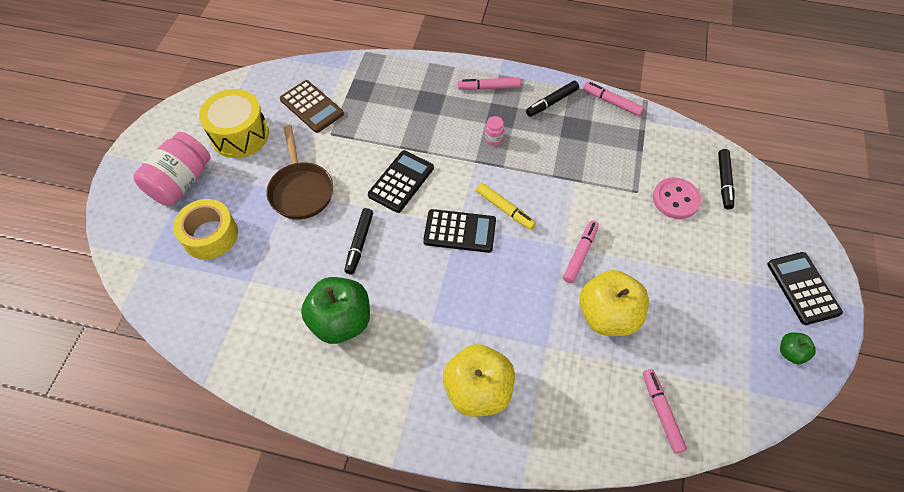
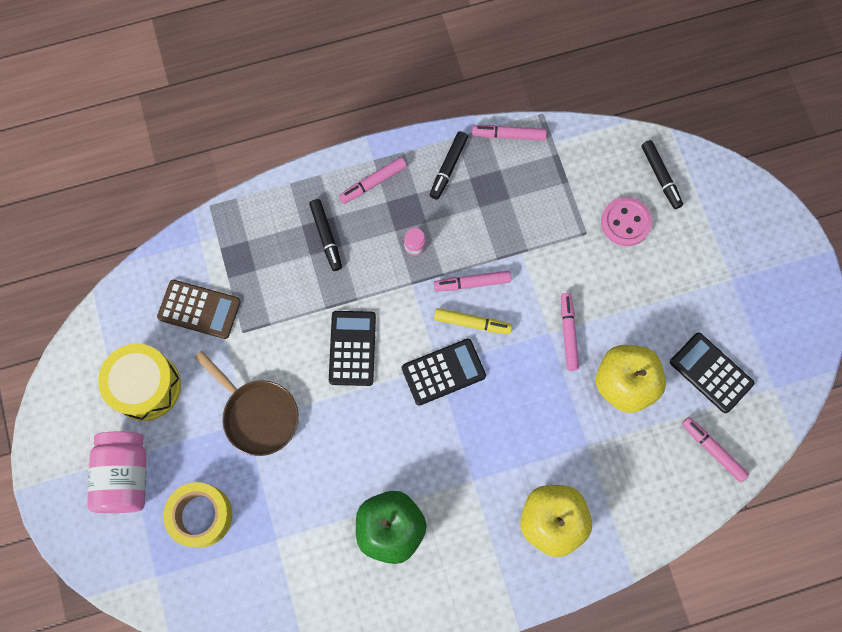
camera: 30 degrees left, 15 degrees up
(359, 243) = (355, 440): black marker -> black marker (326, 237)
(522, 182) = (472, 283): none -> pink marker
(790, 352) = (792, 331): green apple -> none
(803, 288) = (777, 259): black calculator -> black calculator (711, 372)

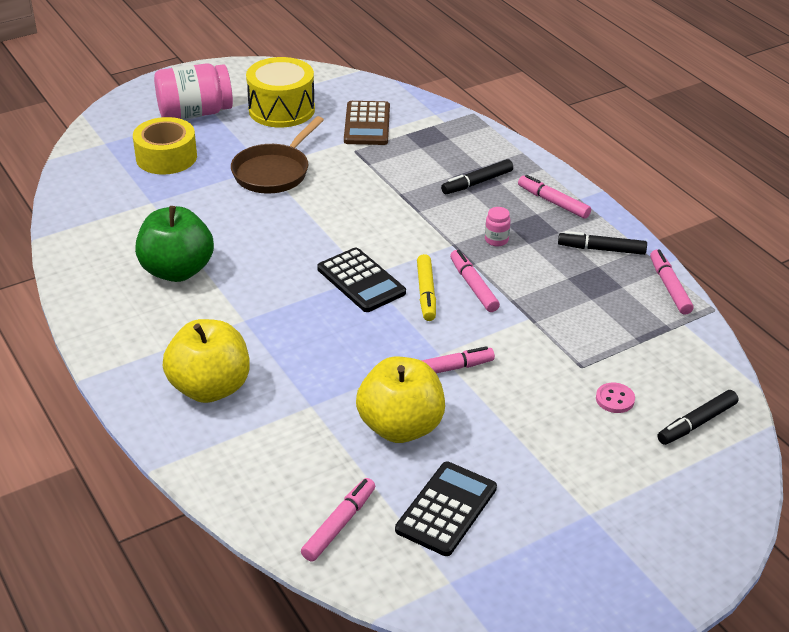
camera: 75 degrees right, 35 degrees down
(352, 348) = (364, 217): black calculator -> none
(625, 222) = (615, 399): pink button -> pink button, size x0.58

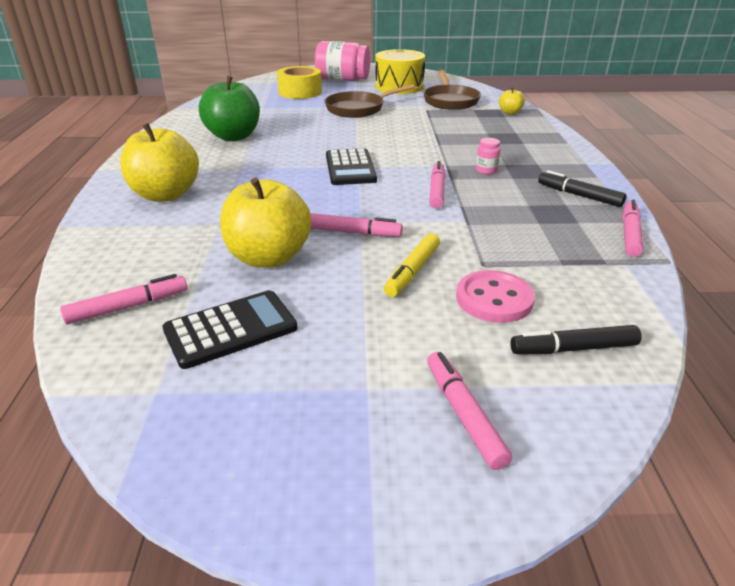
camera: 30 degrees right, 5 degrees down
(367, 124) = (450, 101): brown calculator -> brown pan
(426, 293) = (392, 185): yellow marker -> yellow marker (412, 271)
(449, 129) = (510, 112): none -> yellow apple
(477, 183) = (503, 139): black marker -> none
(553, 202) = (559, 161): pink marker -> pink marker (463, 414)
(615, 399) = (494, 299): pink button -> pink button, size x1.72

